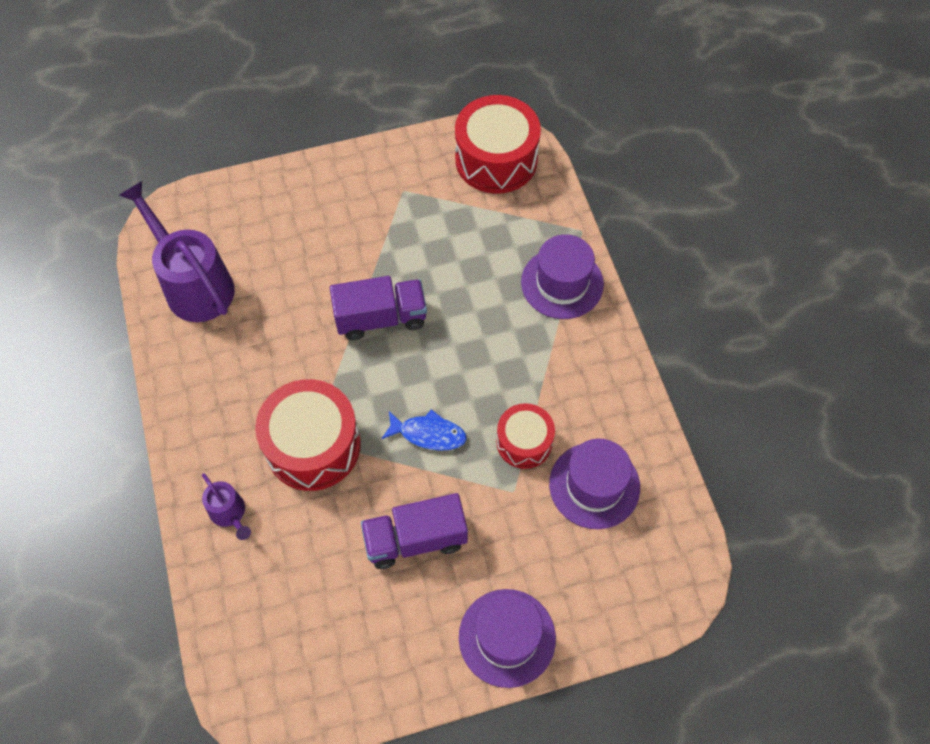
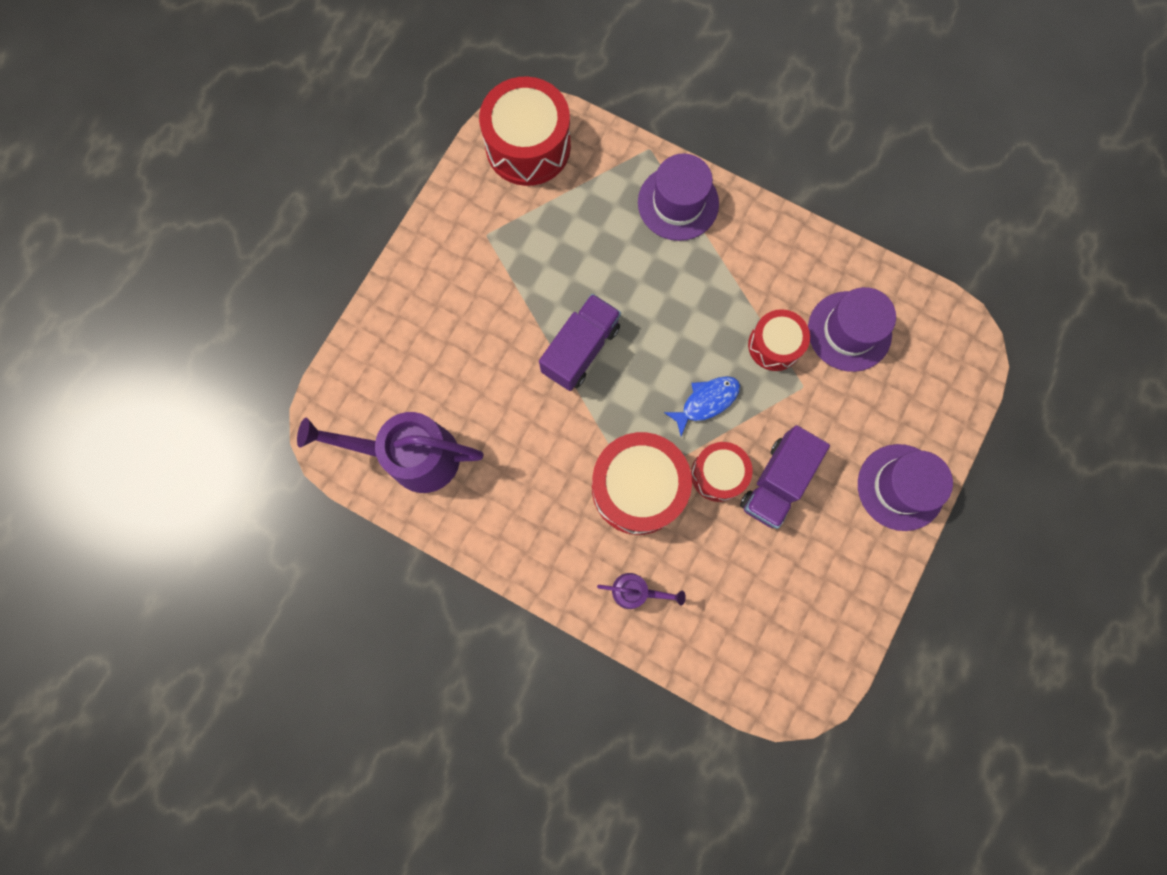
camera: 45 degrees left, 15 degrees up
(379, 491) = (718, 474): none -> red drum

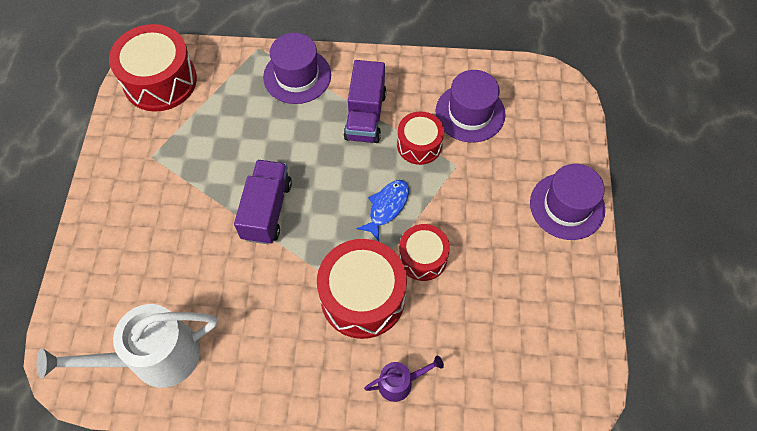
camera: 25 degrees left, 15 degrees down
(411, 456) = (154, 358): purple watering can -> white watering can
(776, 482) = (471, 244): purple truck -> purple truck (365, 116)

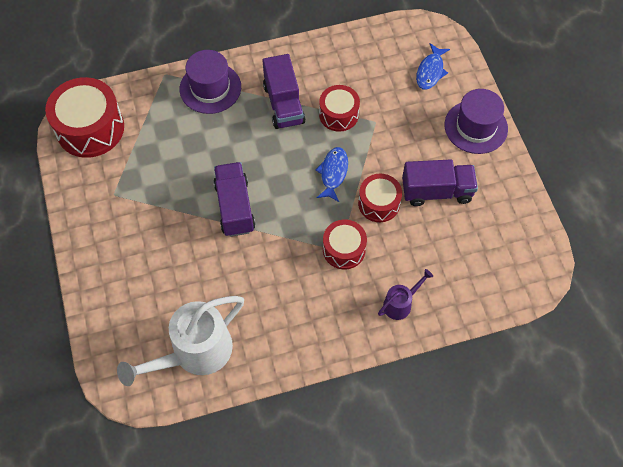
camera: 20 degrees left, 0 degrees up
(362, 297) = (344, 249): red drum -> red drum, size x0.59
(470, 113) = (369, 75): purple hat -> none
(493, 265) = (436, 191): none -> purple truck
(539, 128) = (430, 71): none -> blue fish

